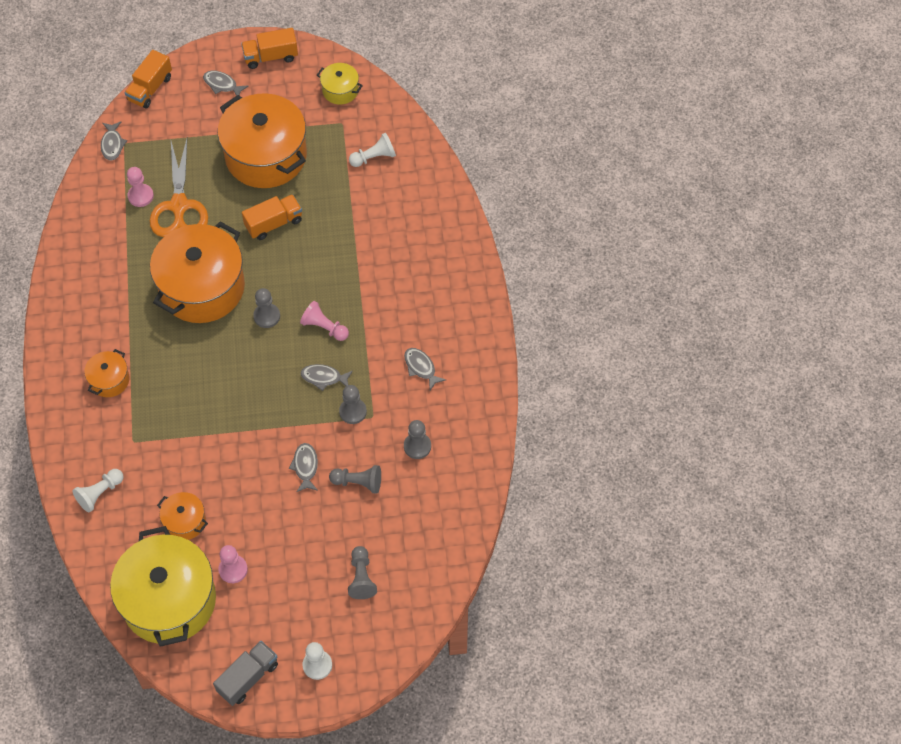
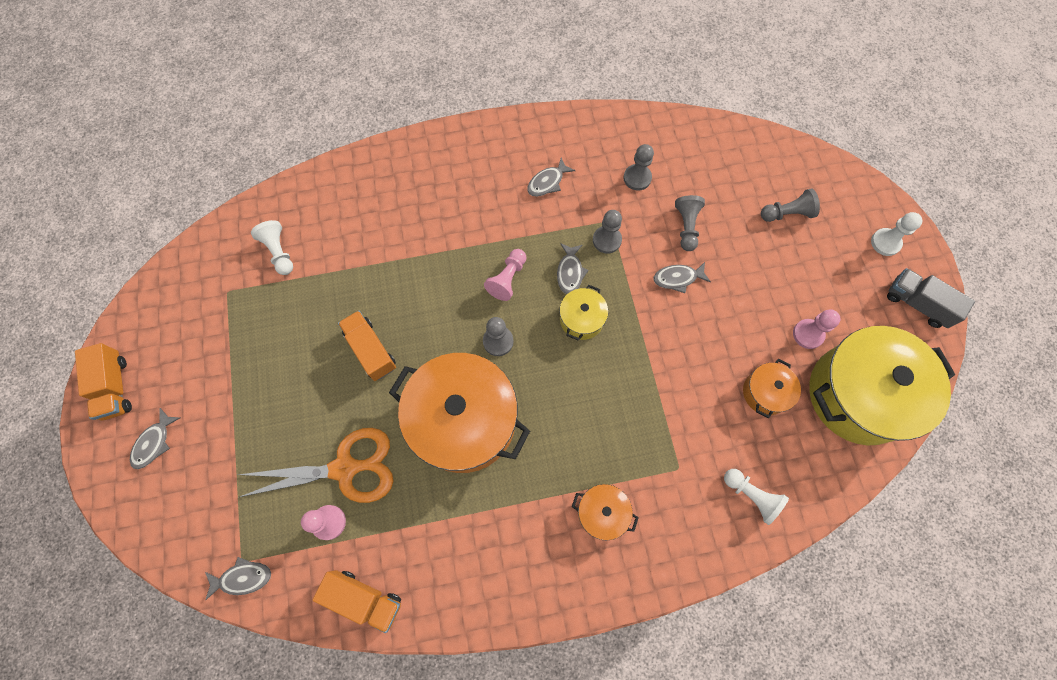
camera: 95 degrees left, 10 degrees up
(150, 88) = (150, 541): orange truck -> orange truck (364, 599)
(266, 156) = (271, 372): orange pot -> none
(340, 90) = (178, 298): yellow pot -> yellow pot (581, 319)

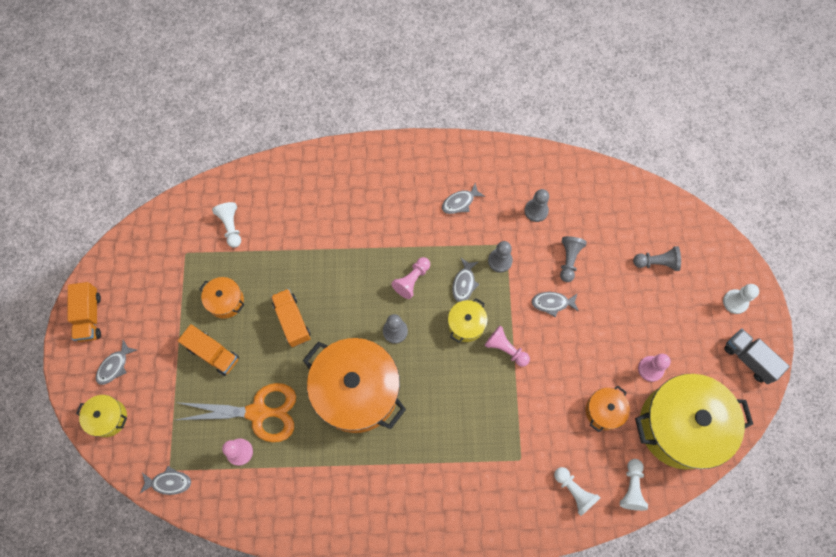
camera: 10 degrees right, 0 degrees up
(153, 509) = (108, 418): none -> yellow pot
(364, 599) = (258, 515): orange truck -> orange truck (213, 353)
(602, 513) = (452, 483): orange pot -> orange pot (225, 301)
(634, 340) = (505, 349): none -> pink pawn
(818, 478) = (631, 487): none -> white pawn

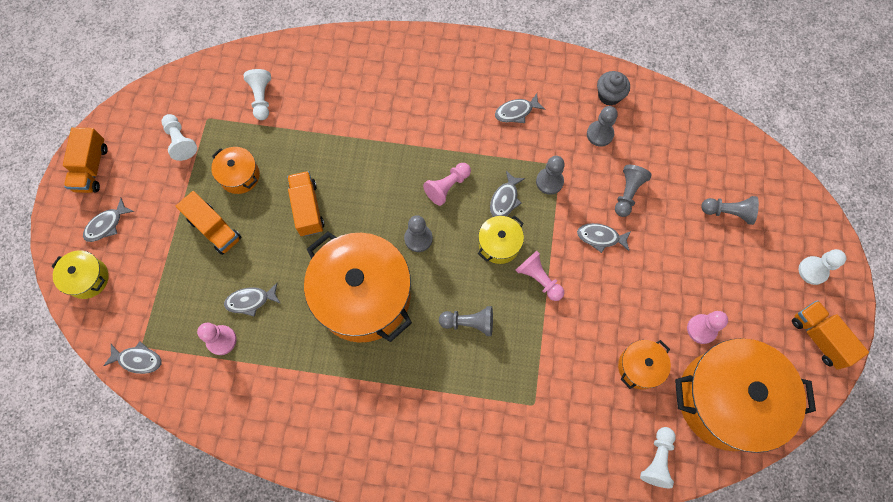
camera: 10 degrees right, 0 degrees up
(258, 412) = (250, 301): orange scissors -> grey fish
(452, 398) = (469, 323): none -> grey pawn
(538, 174) = (609, 95): none -> grey cupcake
(574, 491) = (589, 452): white pawn -> white pawn (180, 141)
(680, 426) = (726, 400): yellow pot -> orange pot
(749, 359) = (819, 337): grey truck -> orange truck

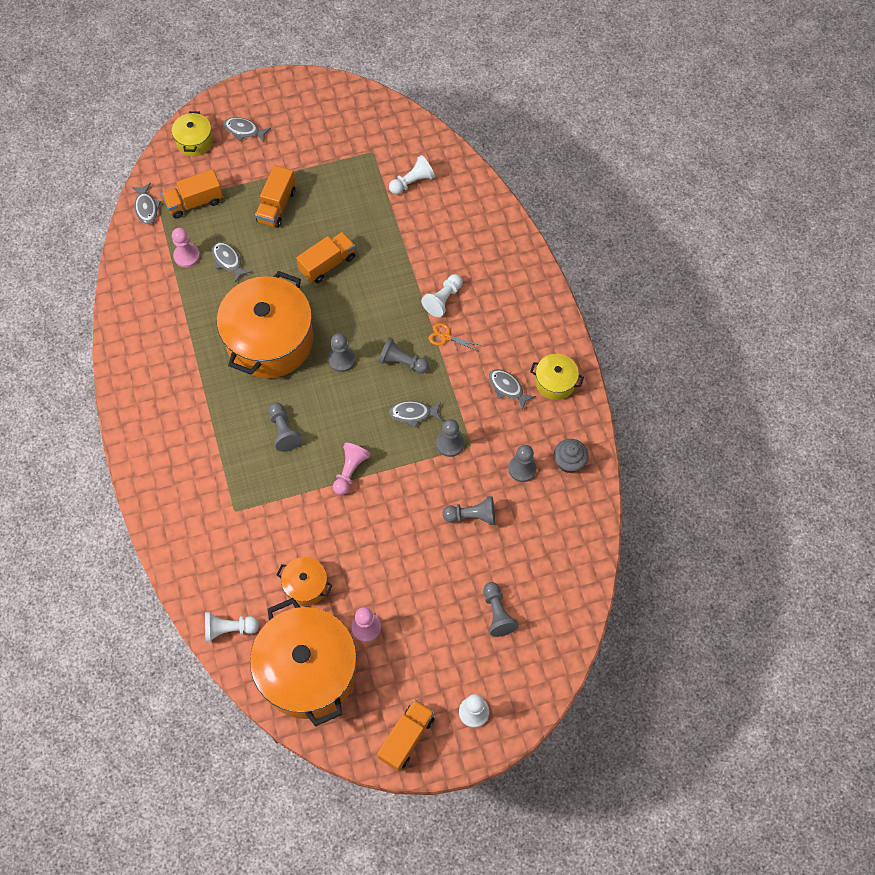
camera: 65 degrees right, 5 degrees down
(91, 168) = (286, 95): orange truck -> orange truck (195, 202)
(180, 141) = (341, 143): white pawn -> white pawn (443, 299)
(239, 176) = (332, 200): orange pot -> none
(440, 139) = (446, 337): none -> orange scissors
(447, 187) = (402, 362): pink pawn -> grey pawn
(499, 244) = (367, 426): yellow pot -> yellow pot (555, 382)
(600, 237) = (415, 508): grey fish -> none

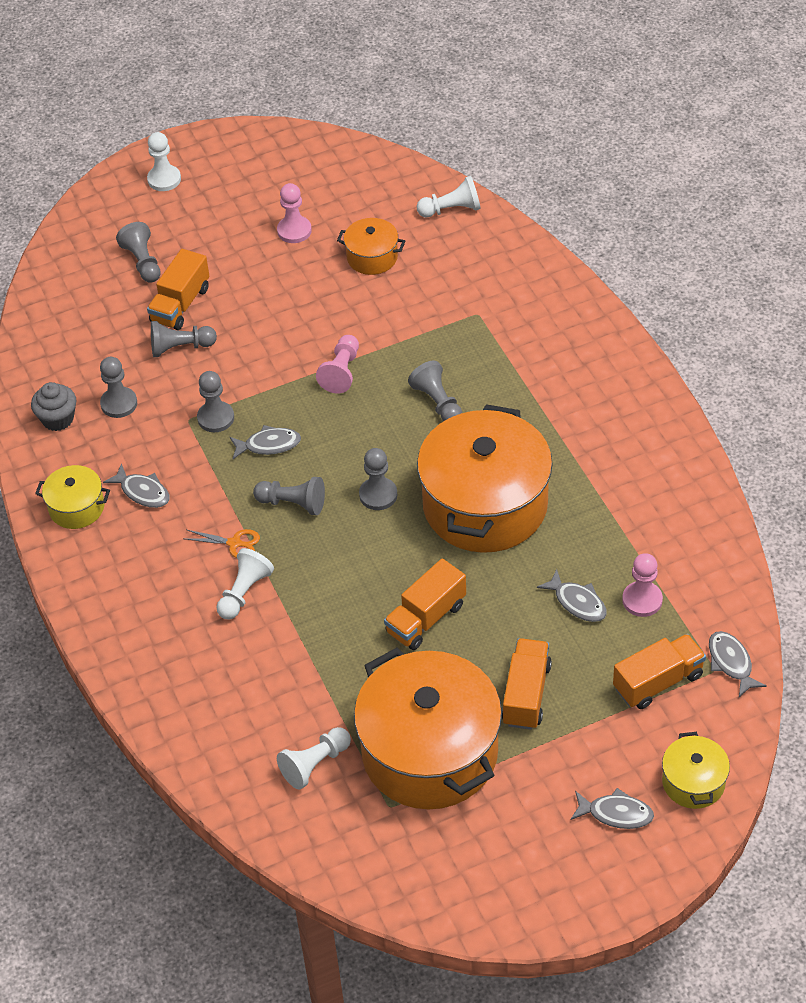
camera: 175 degrees right, 15 degrees down
(308, 671) = (353, 188): orange pot -> orange pot (430, 752)
(406, 738) = (235, 151): orange truck -> orange truck (180, 304)

